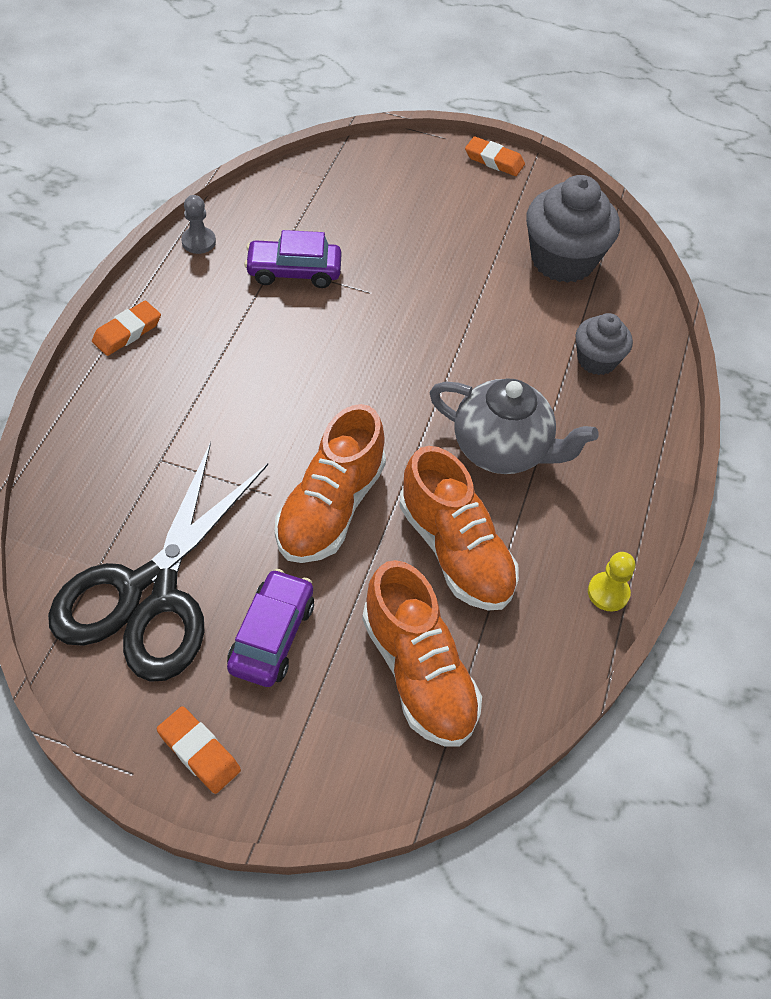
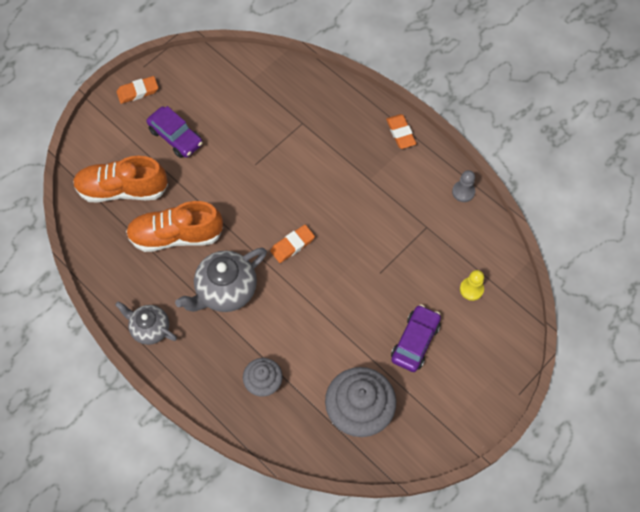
camera: 120 degrees right, 10 degrees up
(150, 592) = (226, 96): black scissors -> none
(294, 272) = (415, 236): purple car -> purple car (415, 341)
(330, 507) = (233, 188): orange shoe -> none
(494, 160) = (480, 417): orange eraser -> orange eraser (292, 245)
(608, 592) = (112, 297): yellow pawn -> yellow pawn (471, 289)
(618, 518) = (150, 329): none -> grey teapot

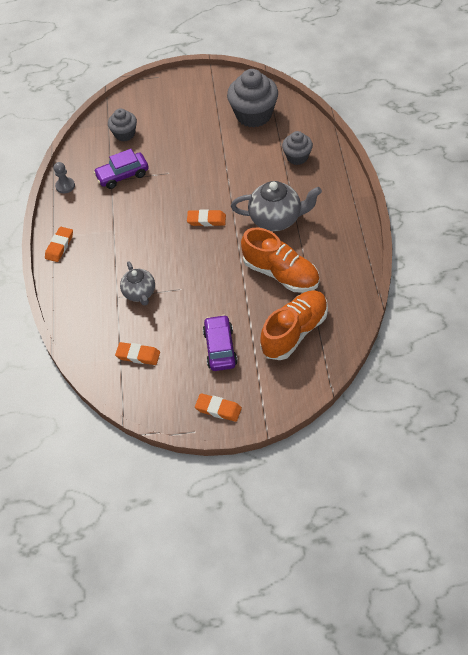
camera: 135 degrees left, 10 degrees down
(123, 189) = (294, 332): orange shoe -> orange shoe turned 90 degrees counterclockwise
(150, 329) = (347, 225): grey teapot -> grey teapot (140, 293)
(238, 90) = (138, 355): none -> orange eraser
(415, 341) = (186, 128): purple car -> purple car (122, 175)
(471, 289) = (125, 134): yellow pawn -> grey cupcake

